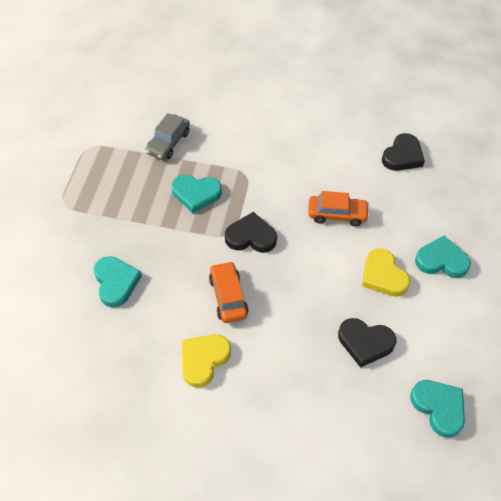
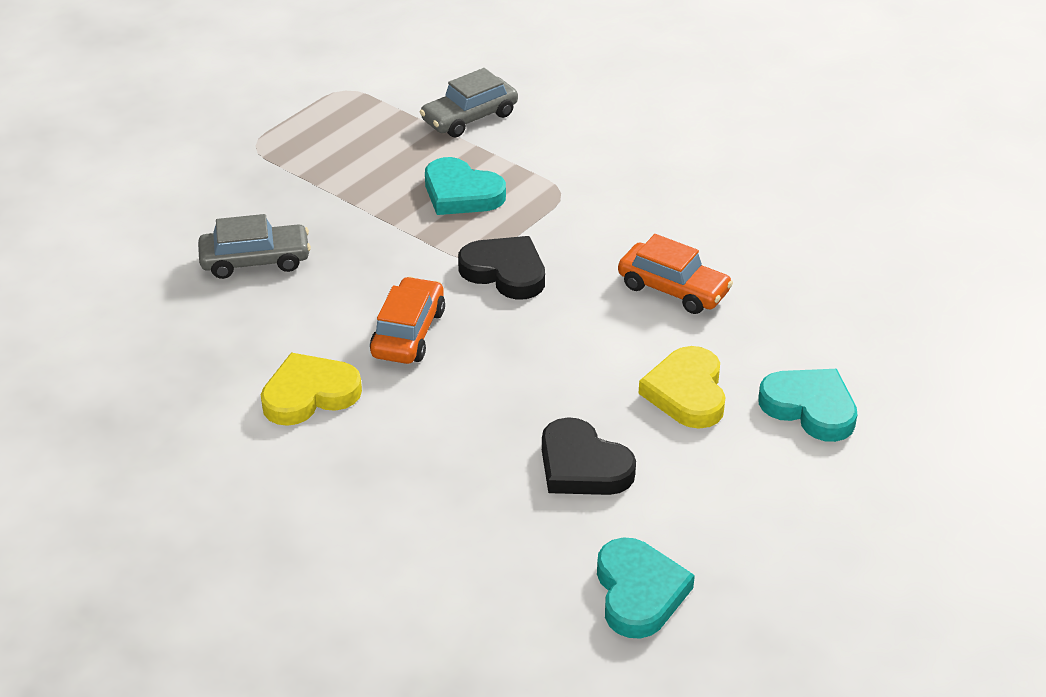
camera: 30 degrees right, 15 degrees down
(116, 282) = (255, 260): turquoise heart -> grey car
(402, 156) = (859, 248): black heart -> none

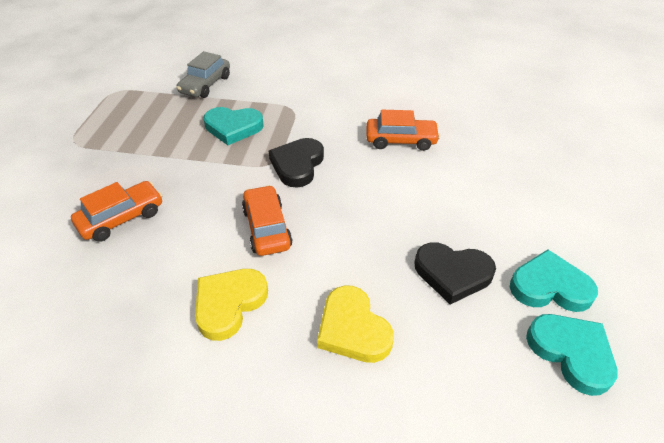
camera: 30 degrees left, 5 degrees up
(255, 260) = (121, 218): grey car -> orange car
(505, 272) = (297, 165): black heart -> black heart turned 75 degrees counterclockwise
(687, 393) = (465, 198): yellow heart -> yellow heart (353, 329)
(810, 408) = (534, 180): turquoise heart -> turquoise heart (549, 287)

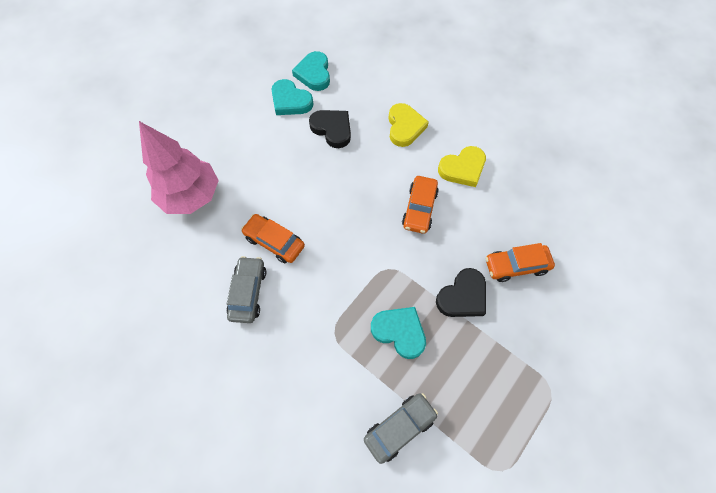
camera: 150 degrees left, 20 degrees up
(297, 165) = (369, 256): black heart -> black heart (462, 296)
(387, 104) = (248, 292): none -> grey car
(520, 141) = (191, 196): none -> pink tree

